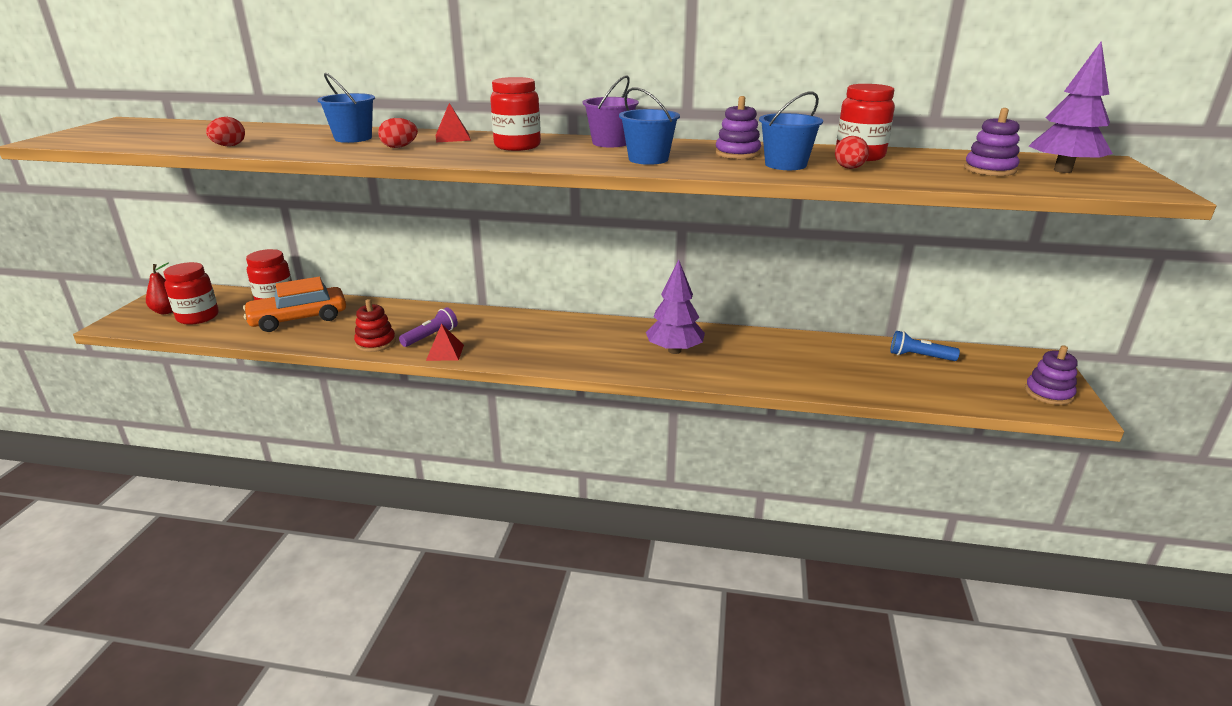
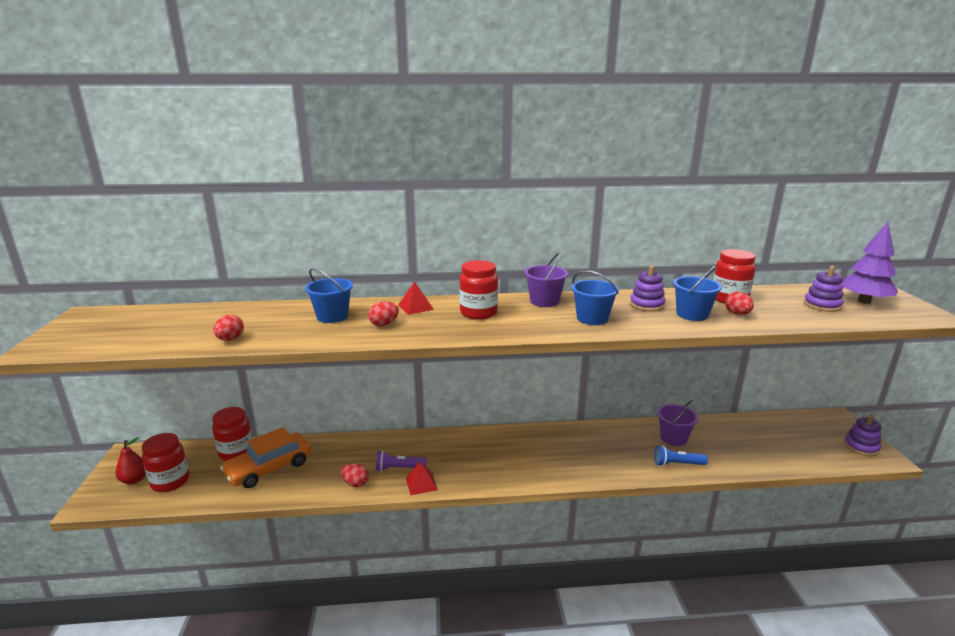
camera: 15 degrees left, 5 degrees down
(375, 343) = (355, 483): red stacking toy -> red egg
(431, 336) = (399, 468): purple flashlight -> purple flashlight turned 120 degrees counterclockwise
(674, 350) = (597, 451): purple tree -> none
(783, 351) = (673, 438): none -> purple bucket
(919, 356) = (763, 428): blue flashlight -> blue flashlight (677, 464)

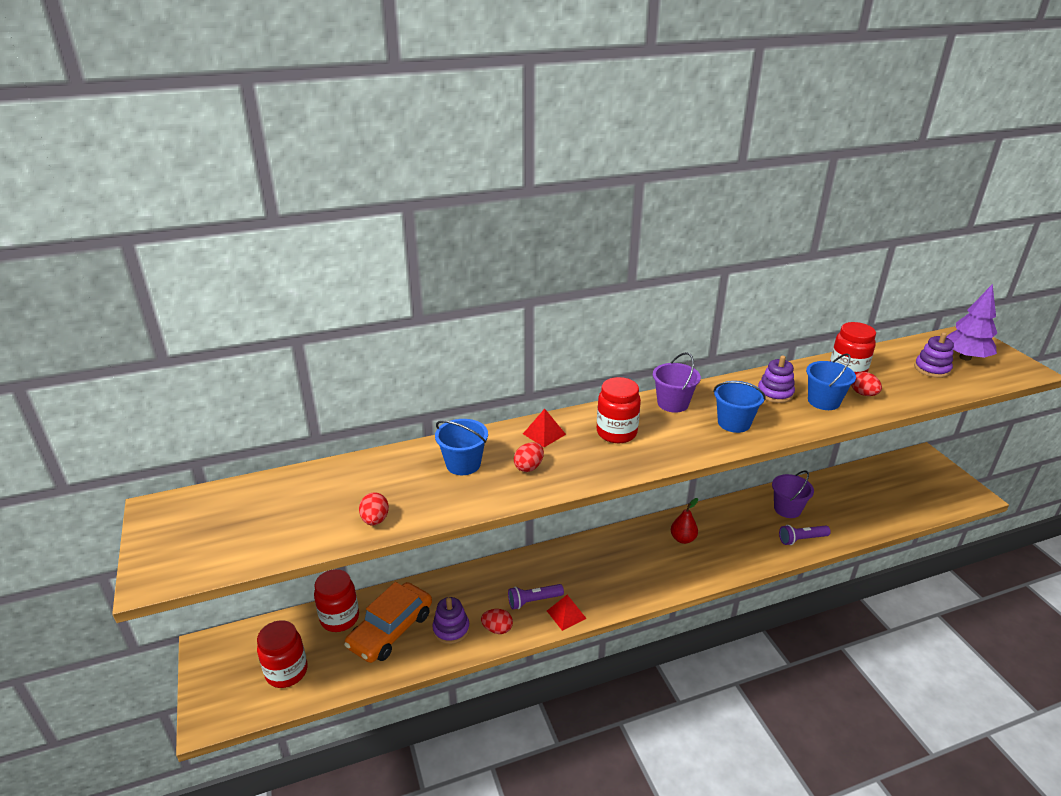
camera: 15 degrees left, 10 degrees up
(134, 480) = (241, 679): red pear -> red pear (683, 539)
(677, 464) = (801, 539): blue flashlight -> purple flashlight
(861, 447) = (953, 487): purple stacking toy -> purple stacking toy (451, 629)

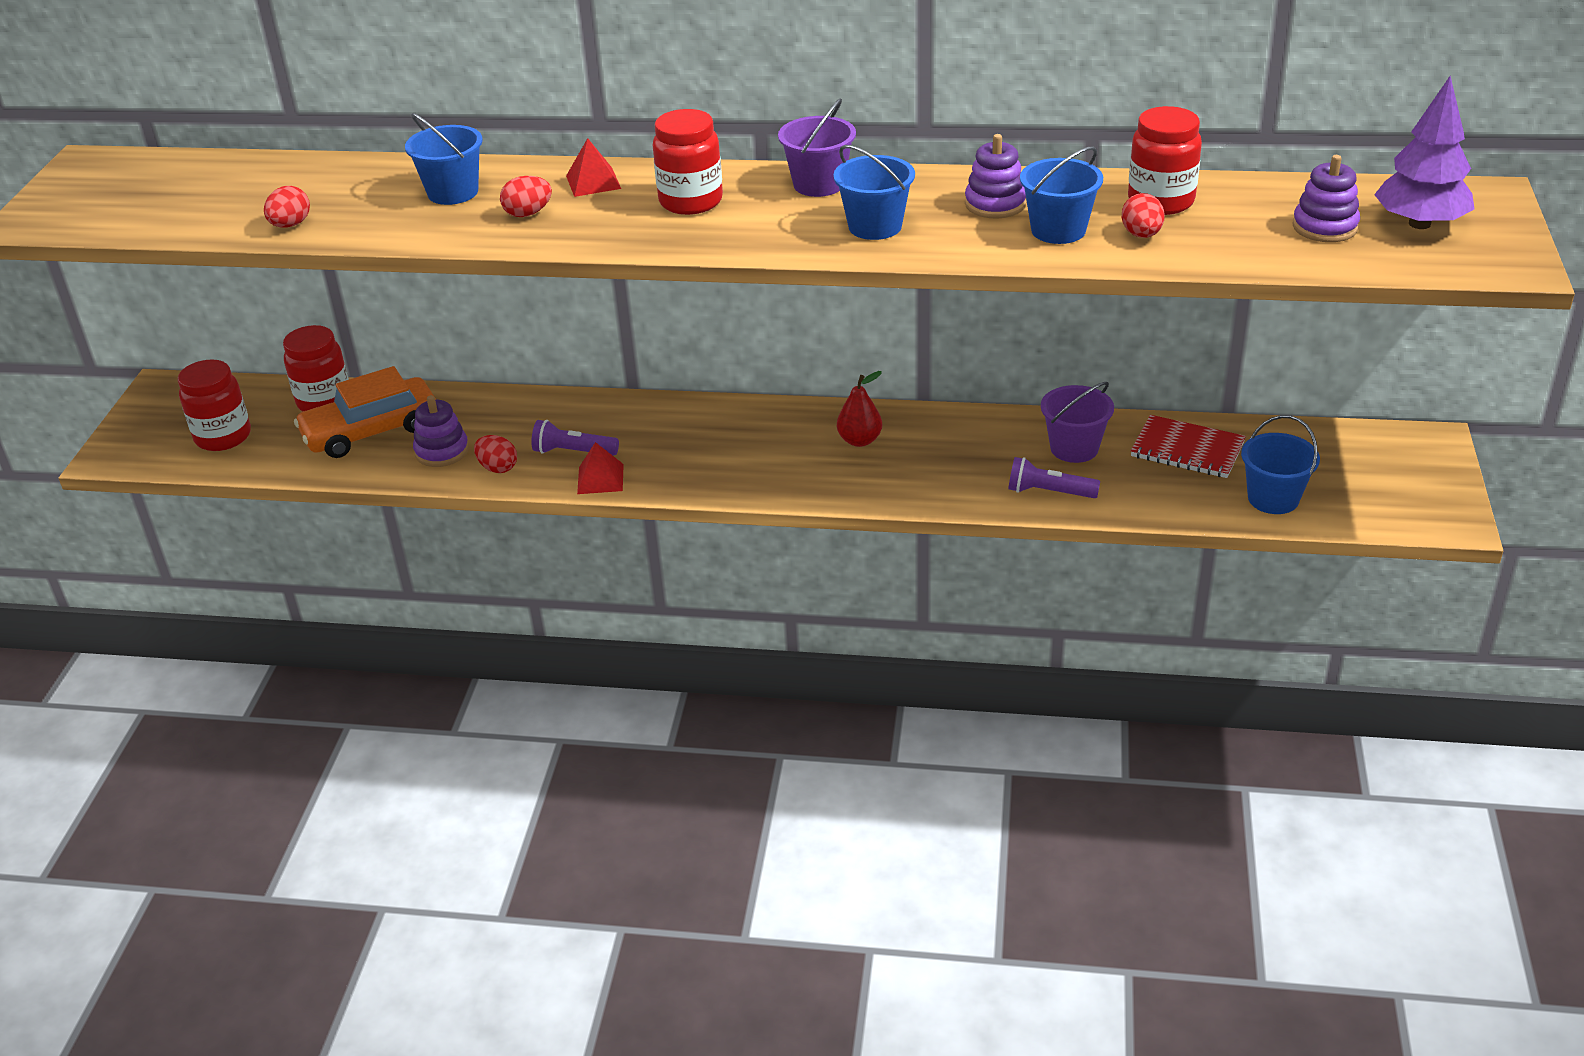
camera: 30 degrees right, 5 degrees up
(836, 493) = (1187, 450): none -> red notebook
(898, 508) = (1273, 498): none -> blue bucket

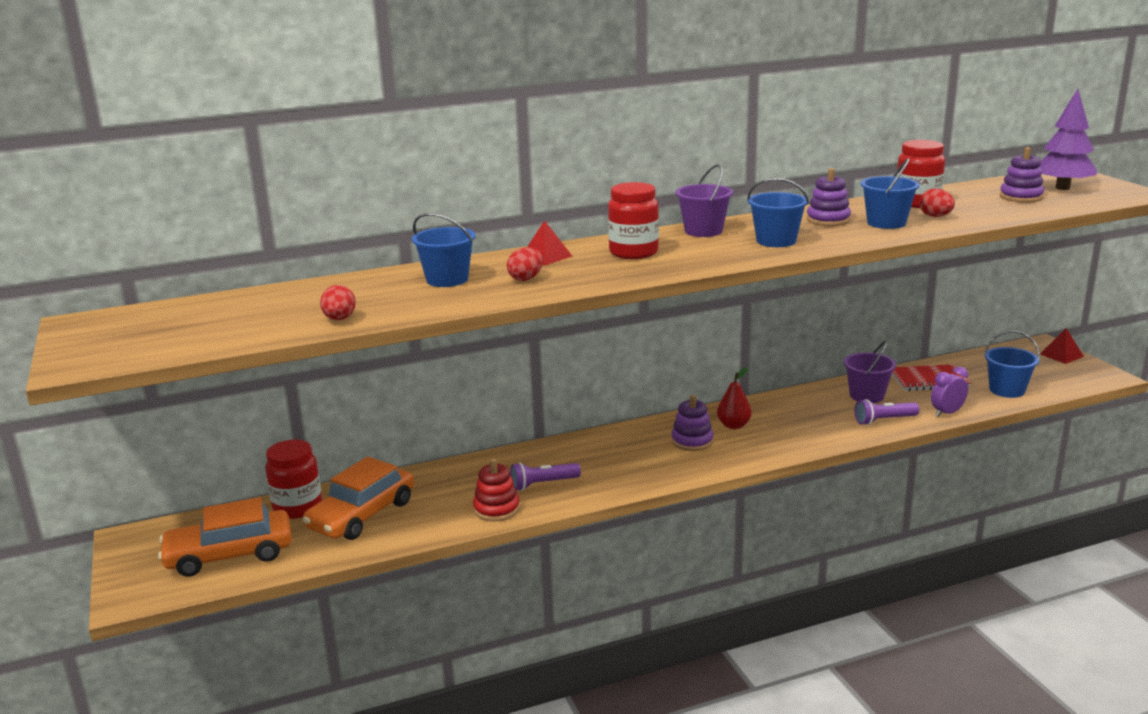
camera: 30 degrees left, 15 degrees down
(223, 437) = (229, 554): red jar -> orange car
(442, 451) = (438, 511): purple stacking toy -> purple stacking toy (692, 441)
(498, 468) = (496, 509): red egg -> red stacking toy
(600, 478) = (584, 494): red pyramid -> red pyramid (1061, 355)
(1143, 508) = (947, 413): none -> purple clock

